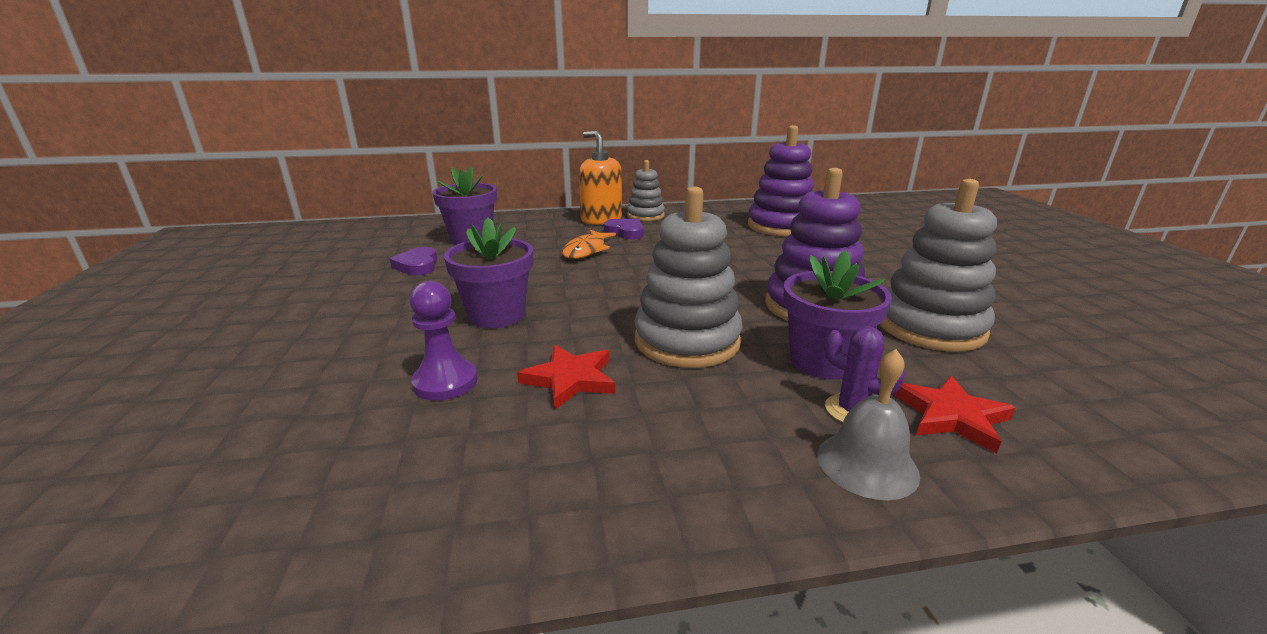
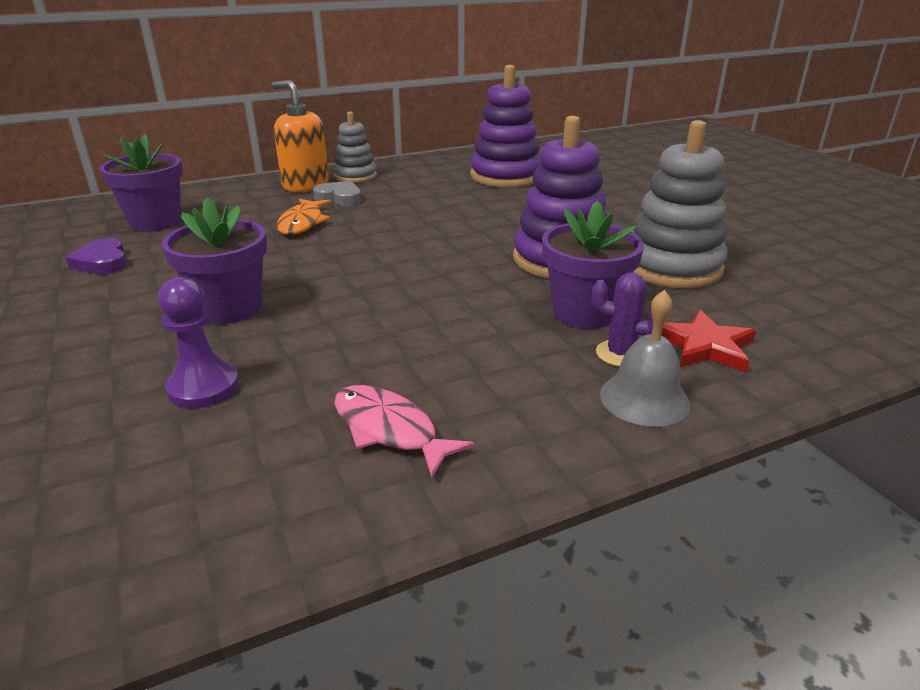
camera: 15 degrees left, 5 degrees up
(570, 379) = (341, 364): red star -> none
(590, 451) = (389, 430): none -> pink fish
(625, 232) = (339, 198): purple heart -> grey heart
(687, 341) = (447, 309): grey stacking toy -> none

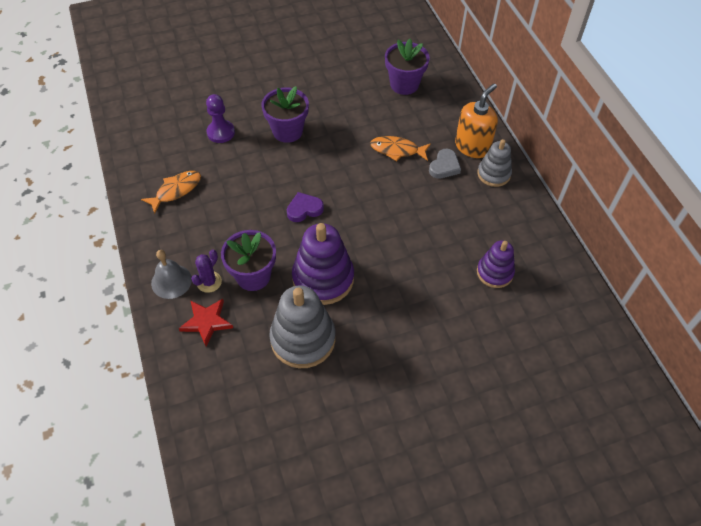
camera: 95 degrees right, 25 degrees up
(102, 262) = (349, 76): purple heart -> purple heart (304, 209)
(389, 430) = (176, 190): pink fish -> orange fish
(505, 176) = (494, 272): purple stacking toy -> purple stacking toy, size x0.60

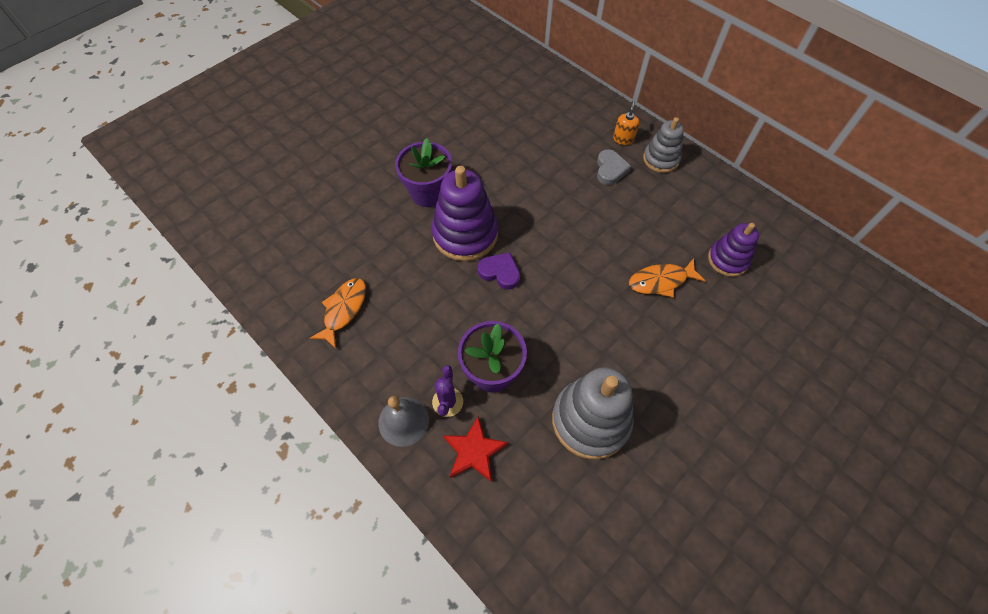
camera: 25 degrees left, 5 degrees up
(221, 132) = (355, 222): purple pawn -> none
(304, 209) = (500, 272): purple heart -> purple heart turned 75 degrees clockwise
(323, 278) = (568, 341): purple stacking toy -> purple stacking toy (465, 234)
(397, 150) = (554, 170): orange fish -> orange fish (661, 281)
(404, 84) = (517, 99): purple flower pot -> none
(472, 146) = (623, 139): orange soap dispenser -> orange soap dispenser, size x0.52

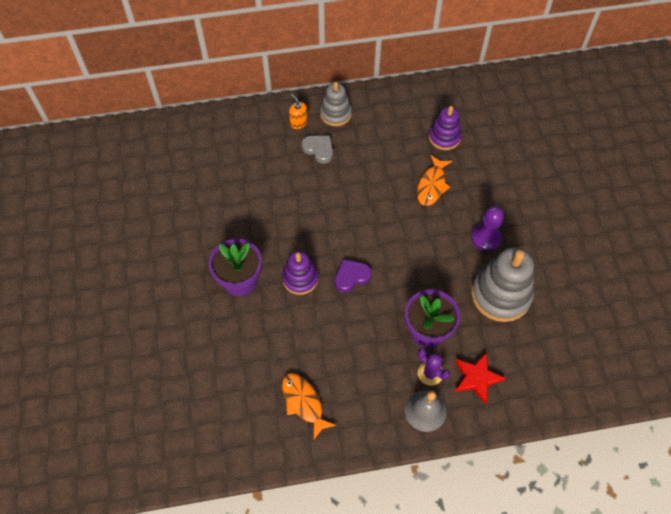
camera: 55 degrees left, 0 degrees up
(465, 234) = (300, 279): purple stacking toy -> purple stacking toy, size x0.60
(646, 366) = (486, 237): none -> purple pawn

